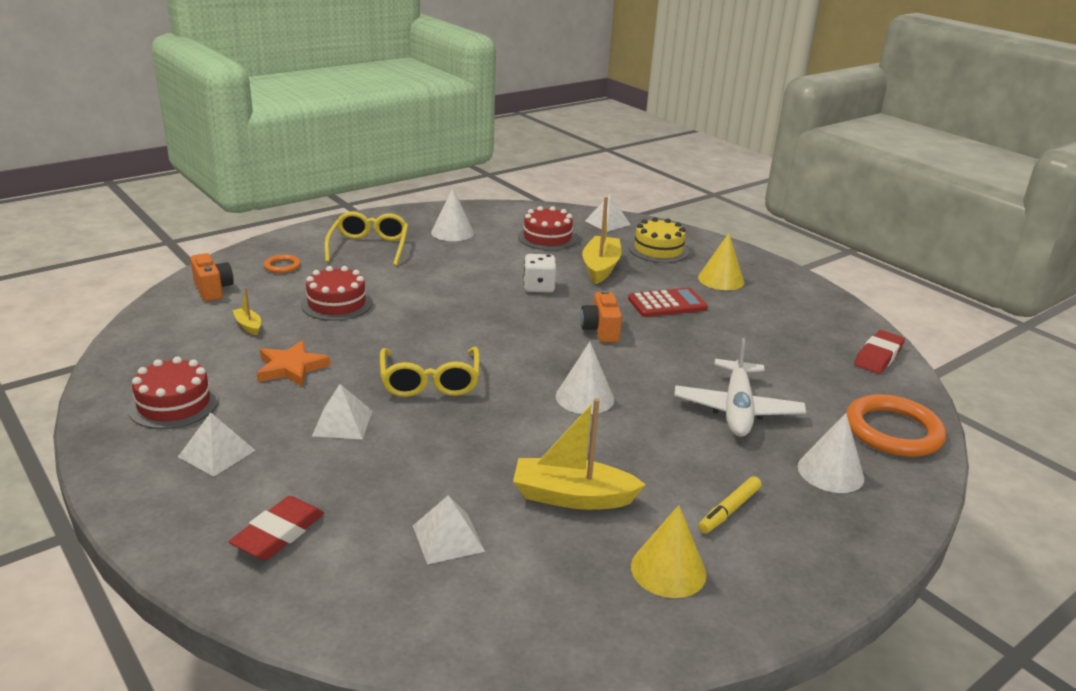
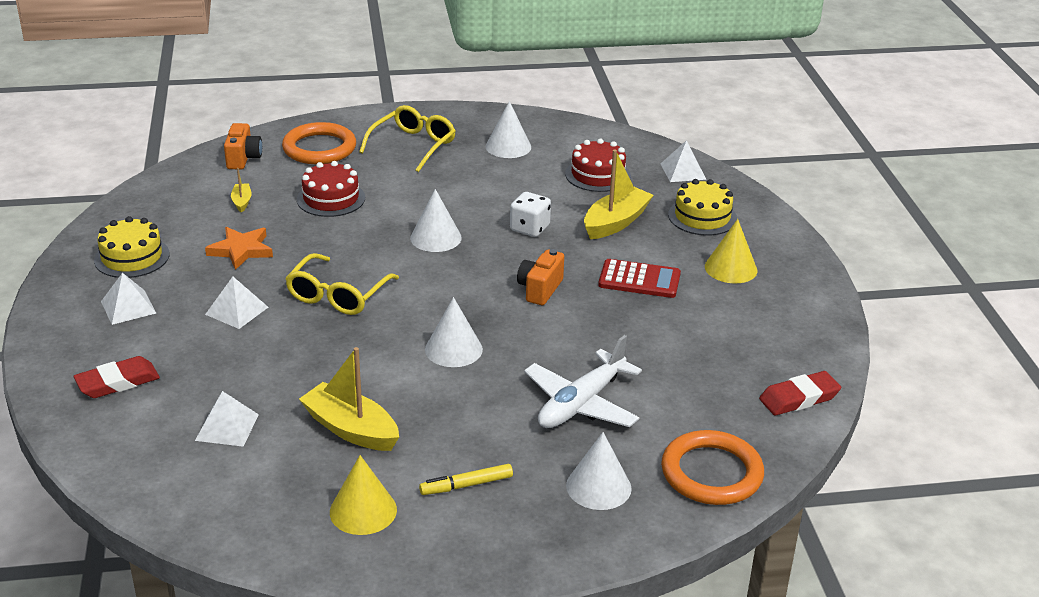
camera: 30 degrees right, 5 degrees up
(174, 404) = (132, 257): red cake -> yellow cake
(282, 266) = (319, 148): orange ring -> orange ring, size x2.11
(468, 312) = (435, 238): none -> white cone

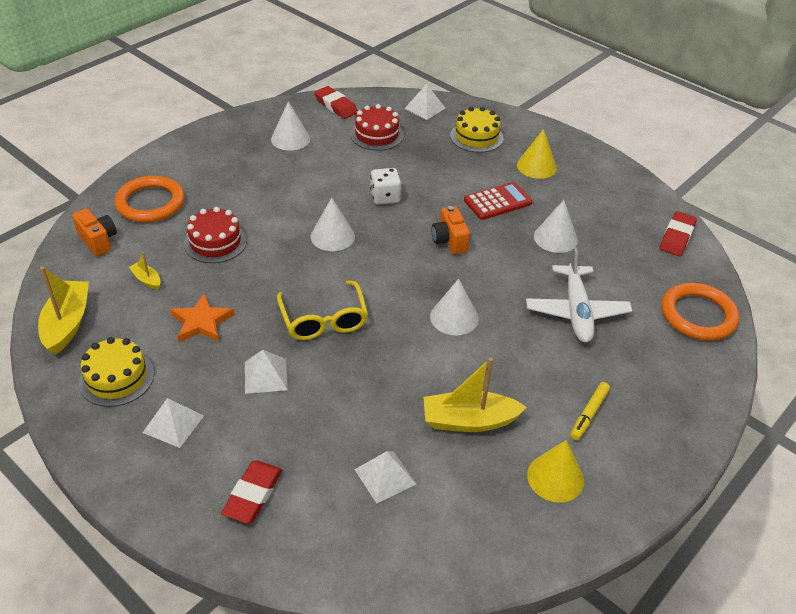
camera: 40 degrees left, 10 degrees up
(413, 146) = (221, 168): yellow glasses -> none
(592, 136) = (336, 106): none -> red eraser
(598, 487) = (657, 364): white cone -> white cone (555, 238)
(616, 222) = (432, 166): yellow boat -> yellow boat (67, 323)

